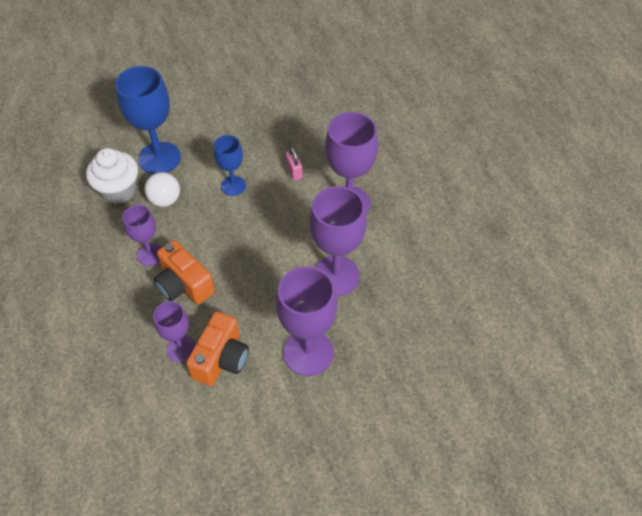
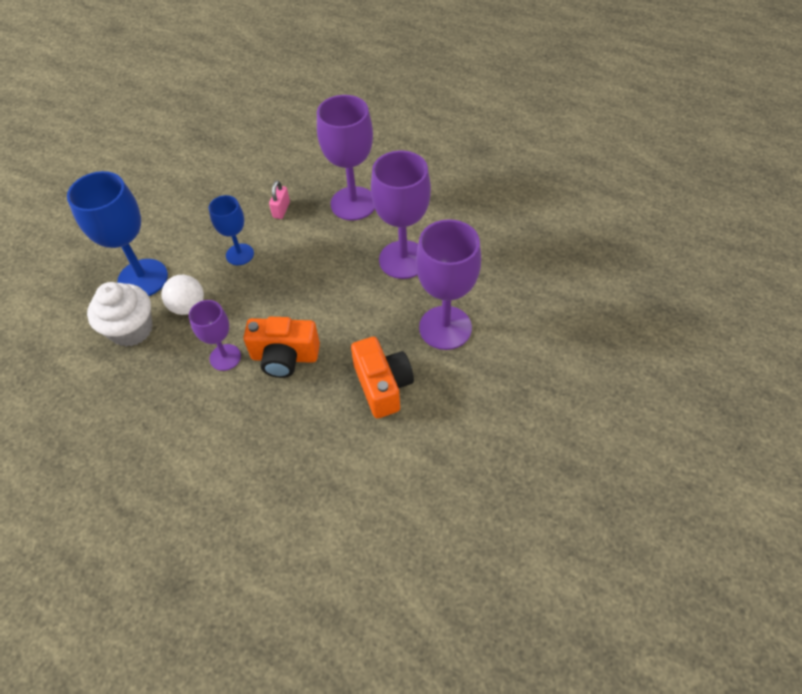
camera: 40 degrees left, 0 degrees up
(180, 348) = (339, 405): purple goblet -> none
(294, 172) = (281, 210): pink padlock -> pink padlock turned 75 degrees clockwise

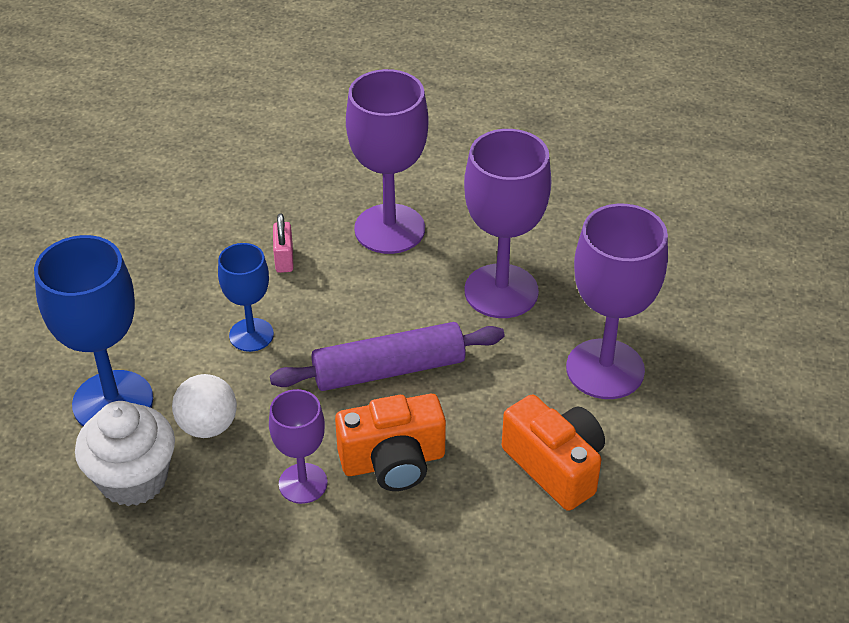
camera: 20 degrees left, 10 degrees down
(310, 296) = (389, 370): none -> purple rolling pin

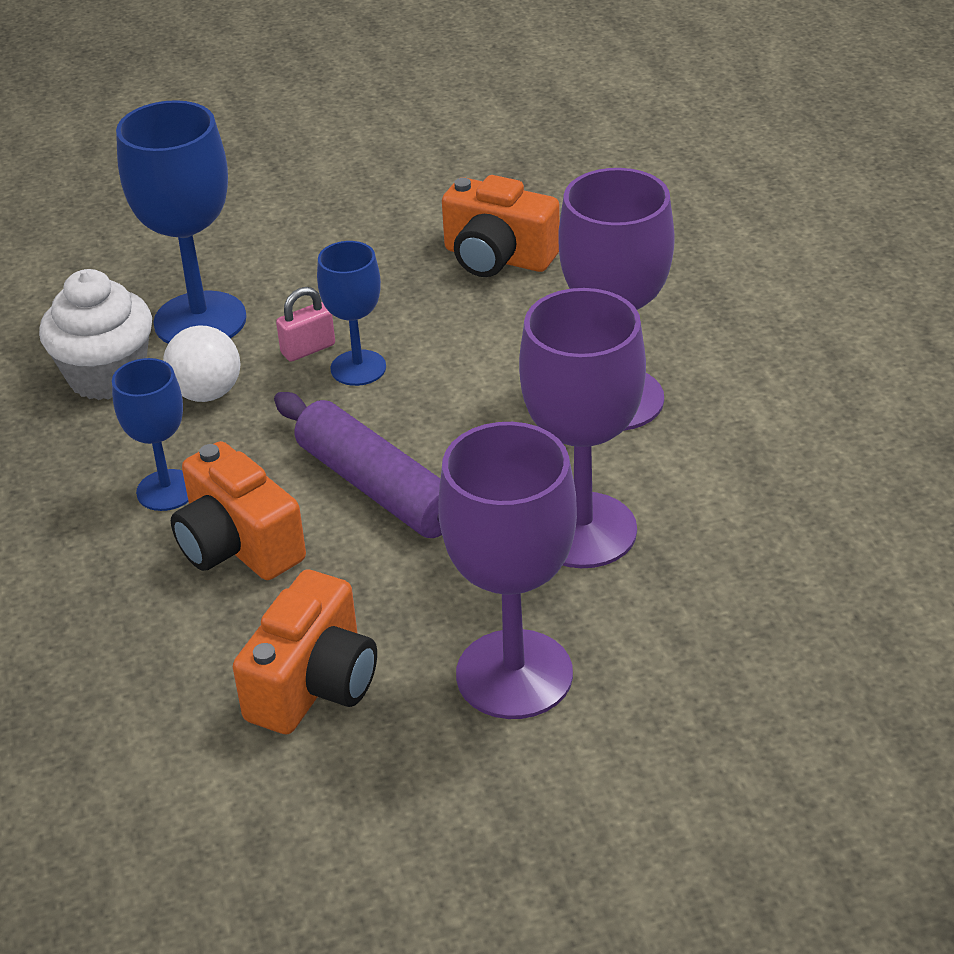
camera: 65 degrees right, 5 degrees down
(191, 222) = (497, 258): none -> orange camera
(284, 259) = (494, 343): pink padlock -> pink padlock (308, 349)
(303, 483) = (166, 490): purple goblet -> blue goblet

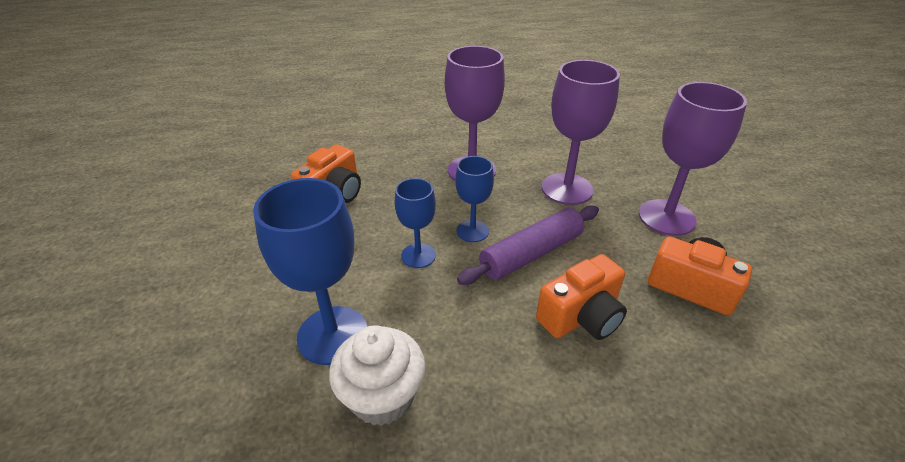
camera: 85 degrees left, 0 degrees up
(166, 490) = (526, 355): blue goblet -> blue goblet (472, 231)
(207, 393) = (422, 331): white ball -> none
(308, 349) = (390, 277): pink padlock -> none

